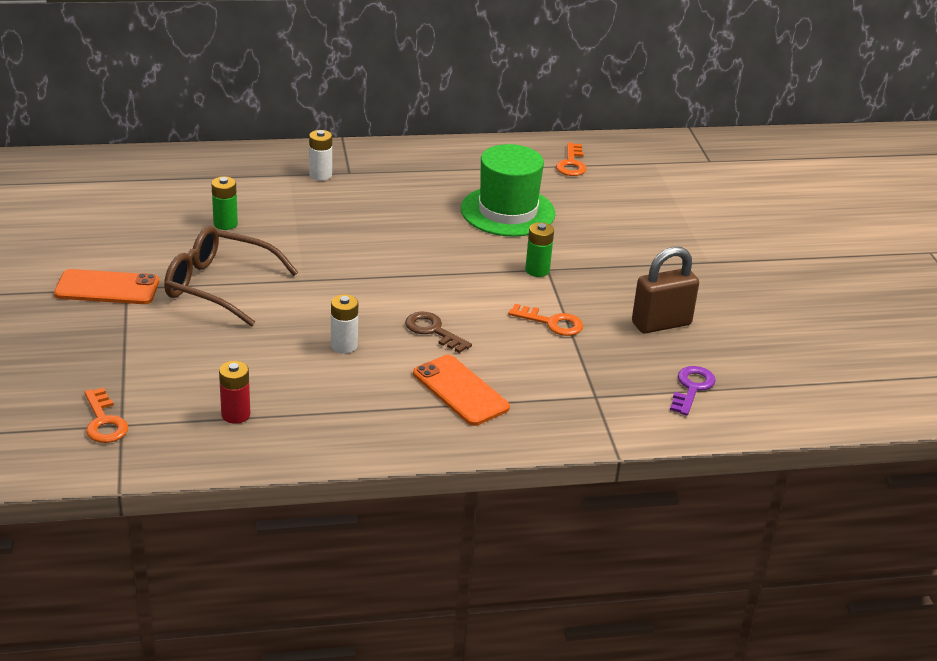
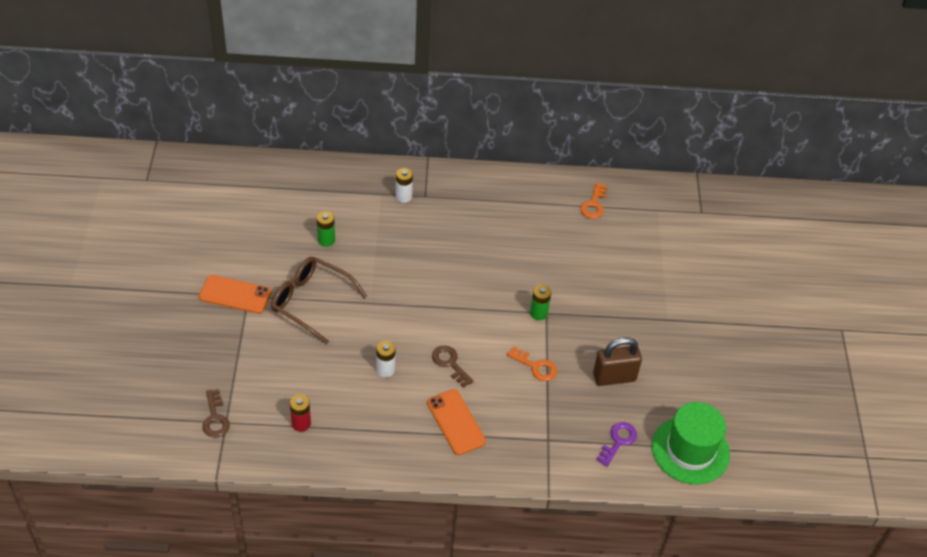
camera: 10 degrees right, 15 degrees up
(104, 421) = (215, 418): orange key -> brown key
(507, 211) = (532, 250): green hat -> green hat (690, 450)

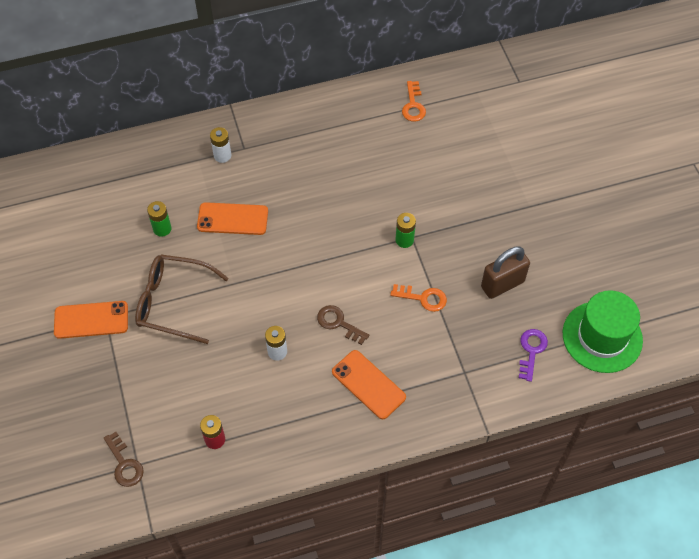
camera: 15 degrees left, 10 degrees up
(391, 250) = (232, 219): none -> orange phone

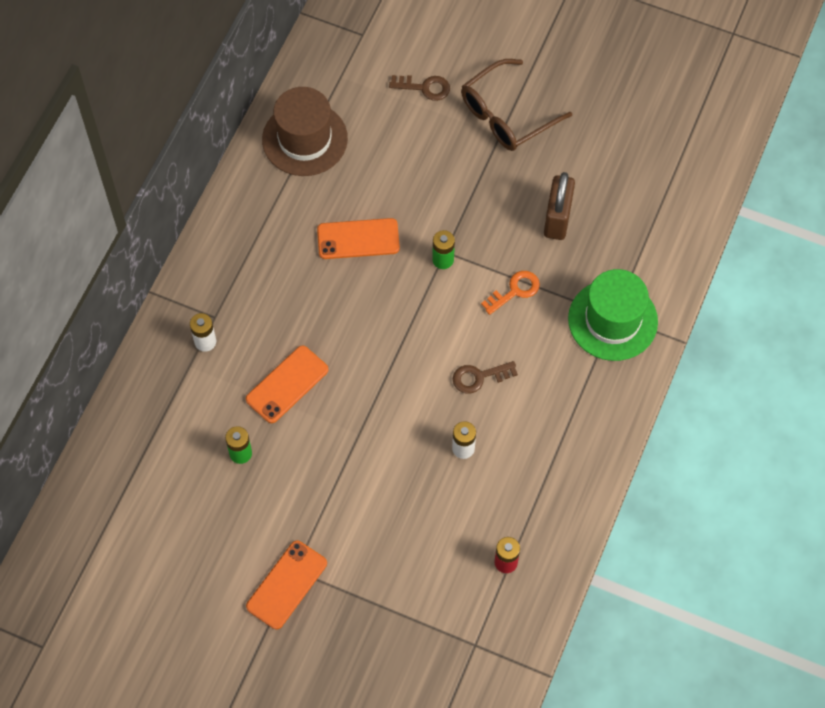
camera: 50 degrees left, 5 degrees up
(124, 464) = (465, 655): brown key -> brown key (424, 87)
(172, 302) = (331, 500): brown glasses -> brown glasses (505, 115)
(368, 384) = (560, 399): orange phone -> orange phone (358, 239)
(413, 105) = (304, 139): orange key -> brown hat
(531, 351) = (639, 249): purple key -> none
(602, 337) = (672, 186): green hat -> green hat (612, 320)

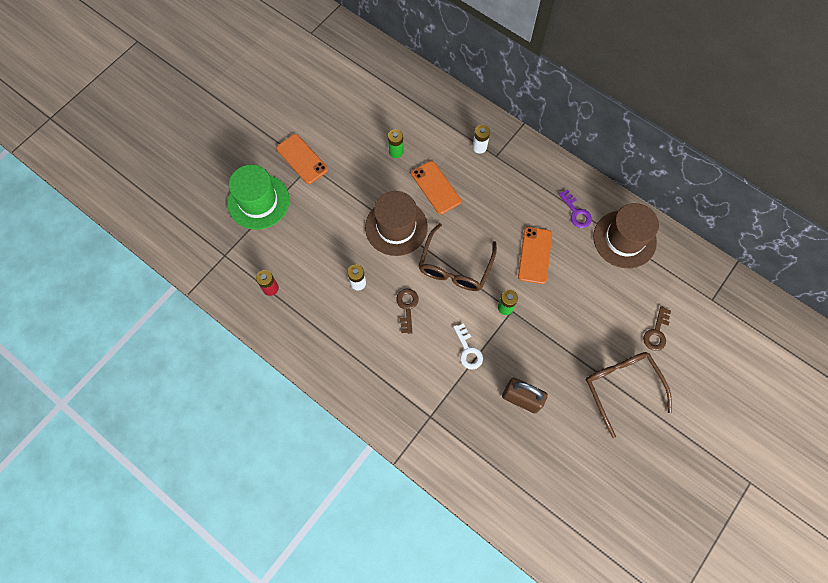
camera: 105 degrees right, 5 degrees up
(279, 201) = (576, 212): none -> purple key
(364, 421) = (396, 227): none -> brown hat
(404, 332) = (454, 267): none -> brown glasses
(515, 291) = (468, 350): orange key -> white key
(612, 320) = (426, 414): green hat -> green hat (258, 201)

